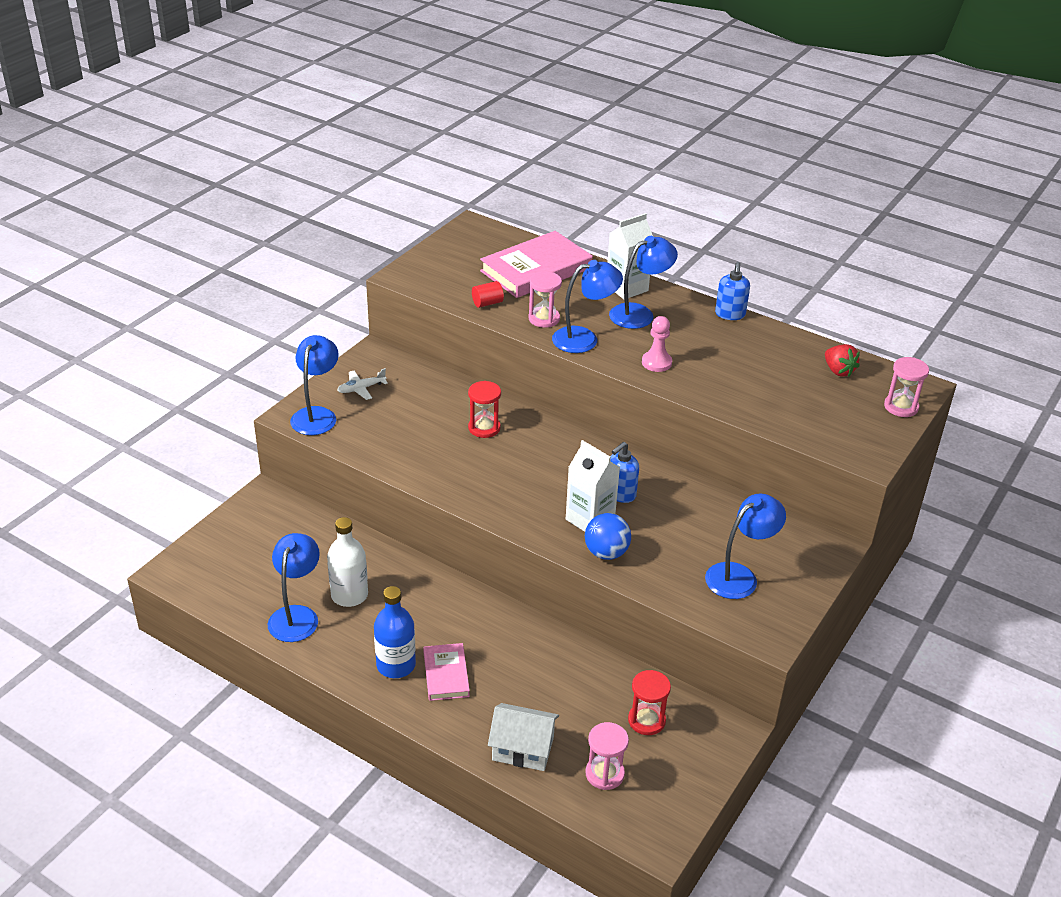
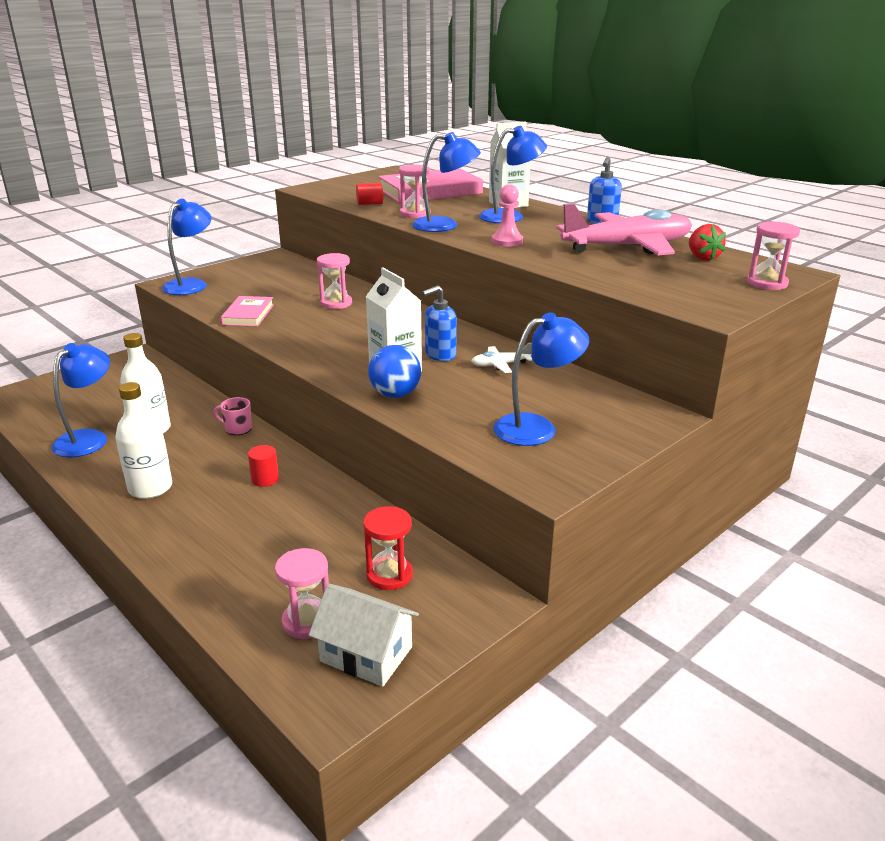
camera: 15 degrees right, 10 degrees down
(361, 389) = (244, 273): white plane -> white plane (500, 365)
(396, 665) = (150, 488): blue bottle -> white bottle
(431, 581) = (237, 429): none -> pink mug
(446, 674) = (195, 502): pink book -> pink book (248, 315)
(484, 428) = (336, 303): red hourglass -> pink hourglass
(492, 638) = (265, 479): none -> red cylinder
(523, 749) = (228, 581): white house -> white house (366, 654)
(768, 360) = (627, 247): none -> pink plane

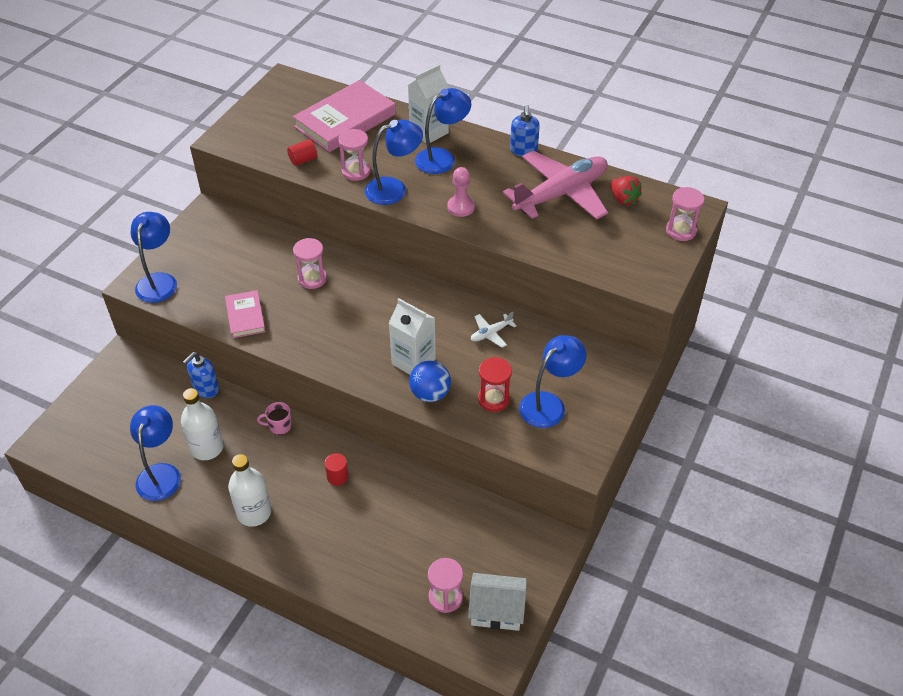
camera: 20 degrees left, 20 degrees up
(389, 575) = (478, 541): red hourglass -> red hourglass (493, 399)
(440, 355) = (439, 333): blue soap dispenser -> blue soap dispenser (206, 389)

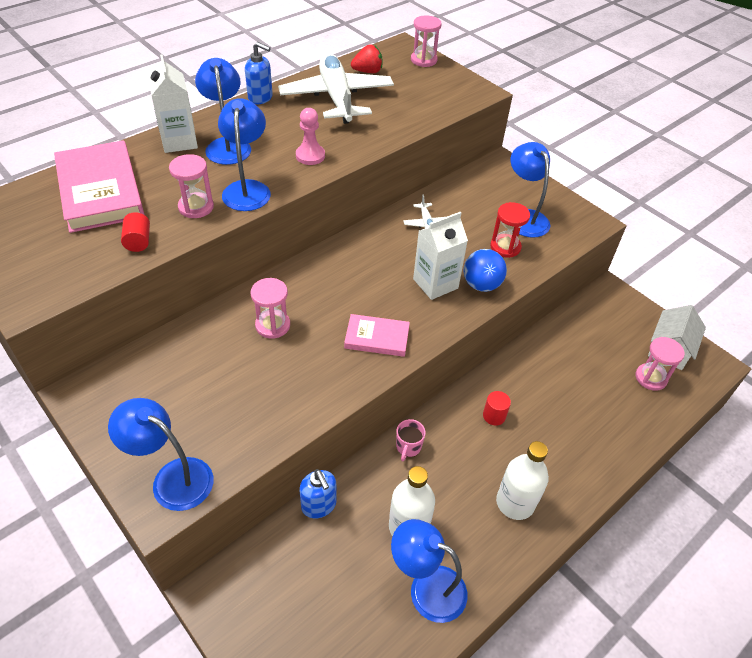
camera: 70 degrees left, 0 degrees up
(245, 316) = (294, 401): pink book -> pink book (377, 338)
(561, 194) = (336, 98): pink plane -> white plane

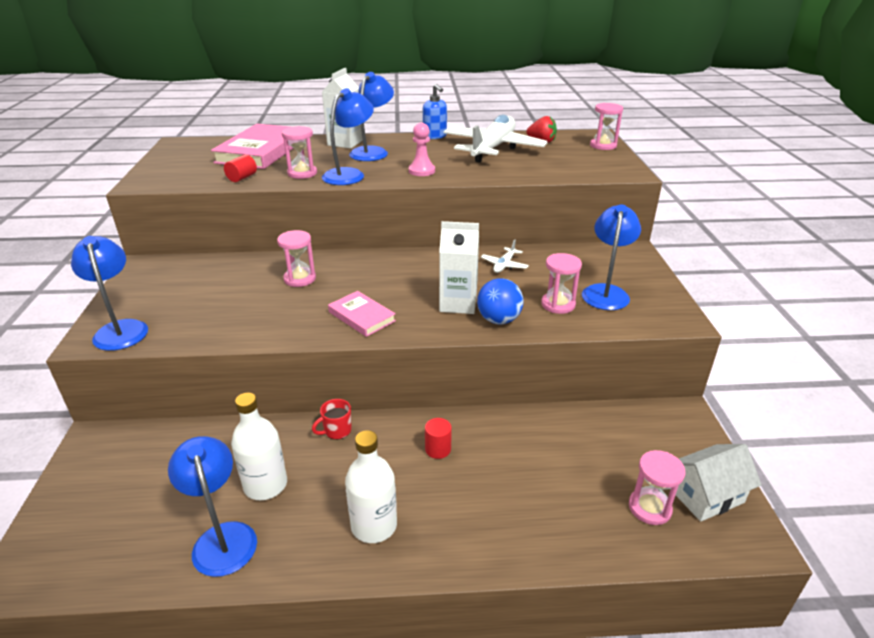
camera: 40 degrees right, 15 degrees down
(319, 505) = (224, 430): blue soap dispenser -> none
(408, 447) = (337, 431): pink mug -> red mug
(505, 247) = (558, 304): red hourglass -> pink hourglass

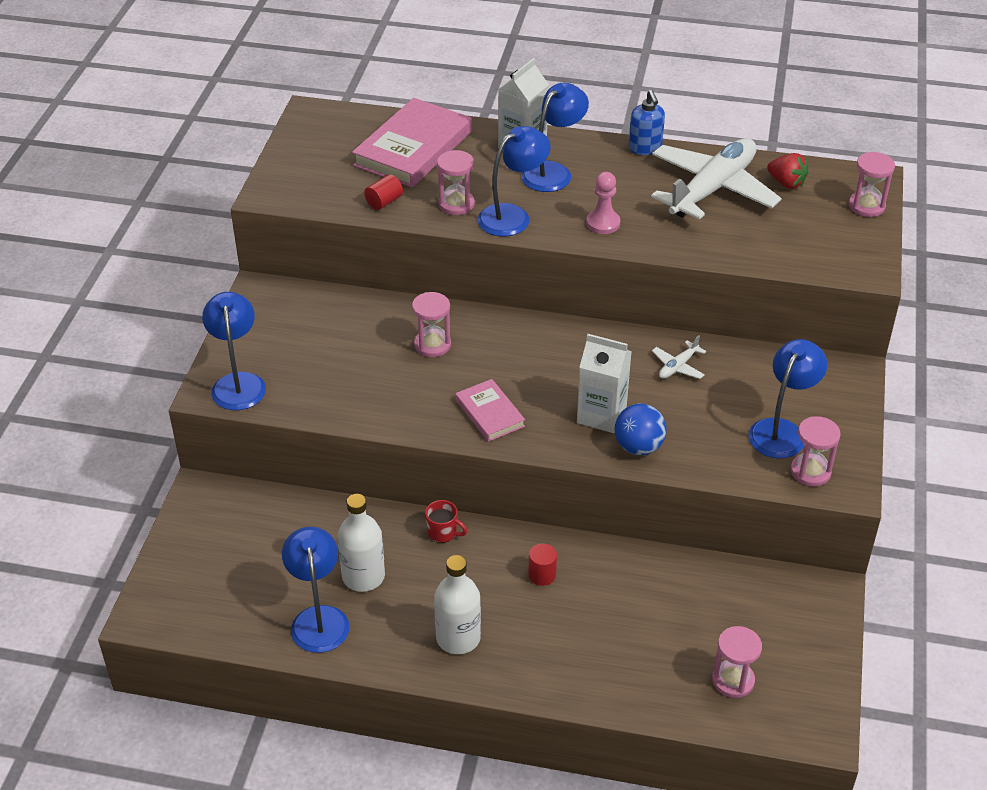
camera: 15 degrees right, 10 degrees up
(337, 431) = (443, 533): red mug -> red mug turned 135 degrees counterclockwise
(558, 304) = (715, 438): pink hourglass -> pink hourglass (810, 472)
(706, 495) = (798, 681): white house -> none

